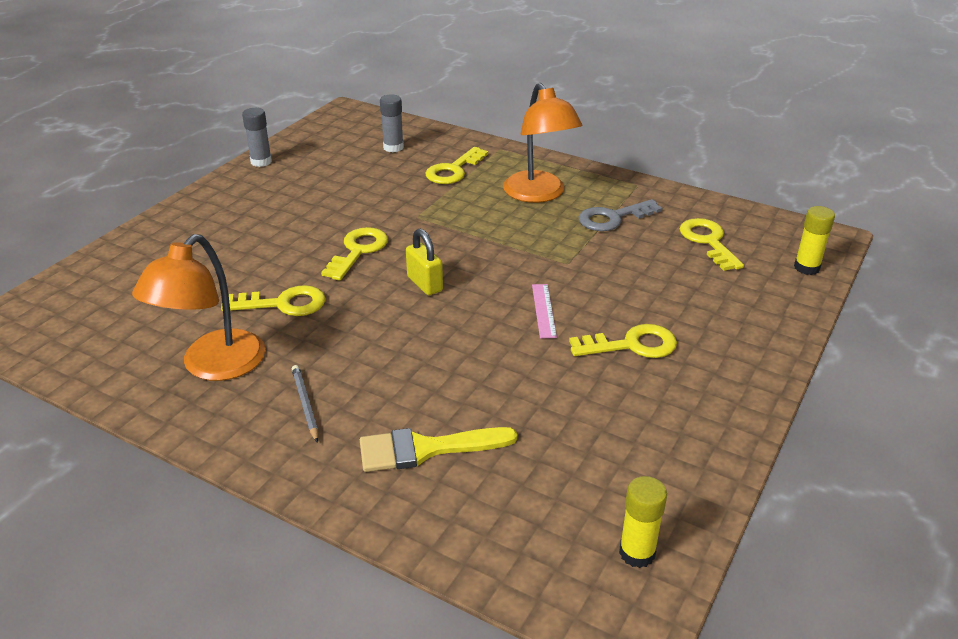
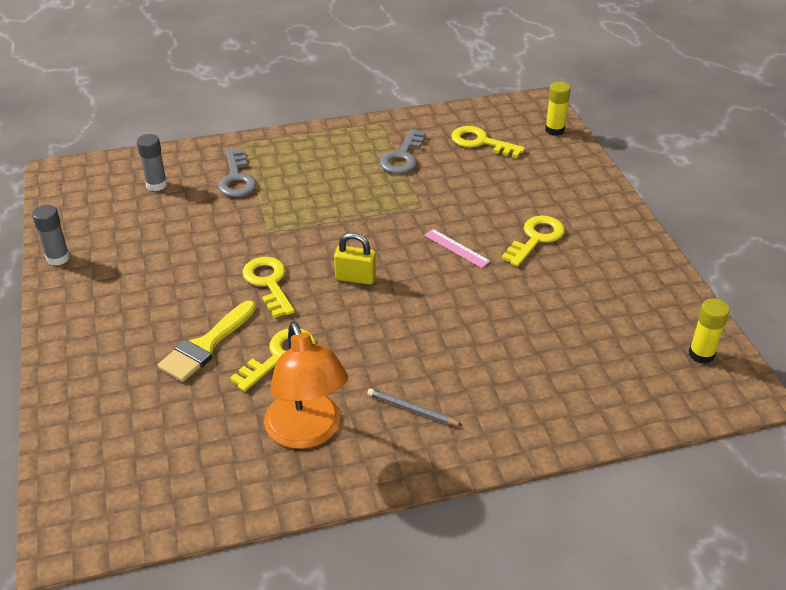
camera: 45 degrees left, 5 degrees up
(426, 449) = (524, 381): yellow brush -> yellow brush (205, 345)
(453, 170) = (237, 179): yellow key -> grey key
(539, 194) = (328, 165): orange lamp -> none

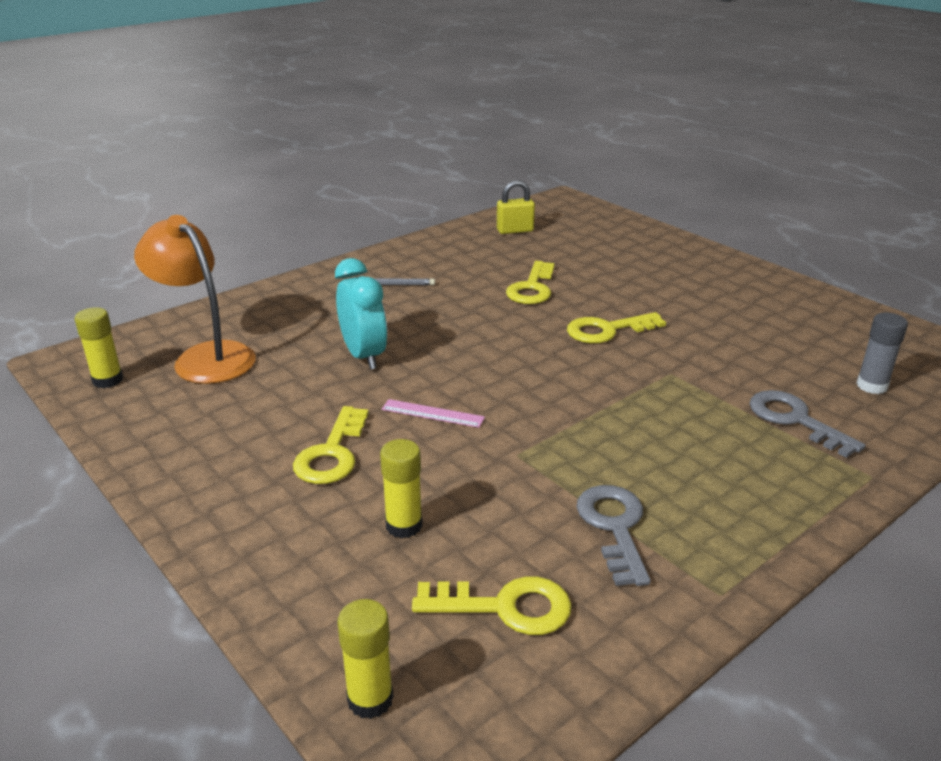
camera: 155 degrees right, 10 degrees down
(58, 258) = (828, 300): grey glue stick -> none
(205, 345) = (602, 280): yellow brush -> none
(268, 283) = (607, 330): yellow key -> yellow key turned 120 degrees clockwise
(307, 432) = (464, 258): orange lamp -> orange lamp (205, 356)
(355, 278) = (524, 355): yellow padlock -> yellow padlock (515, 230)
(481, 316) = (364, 356): none -> turquoise clock
(510, 186) = (404, 525): none -> yellow glue stick

